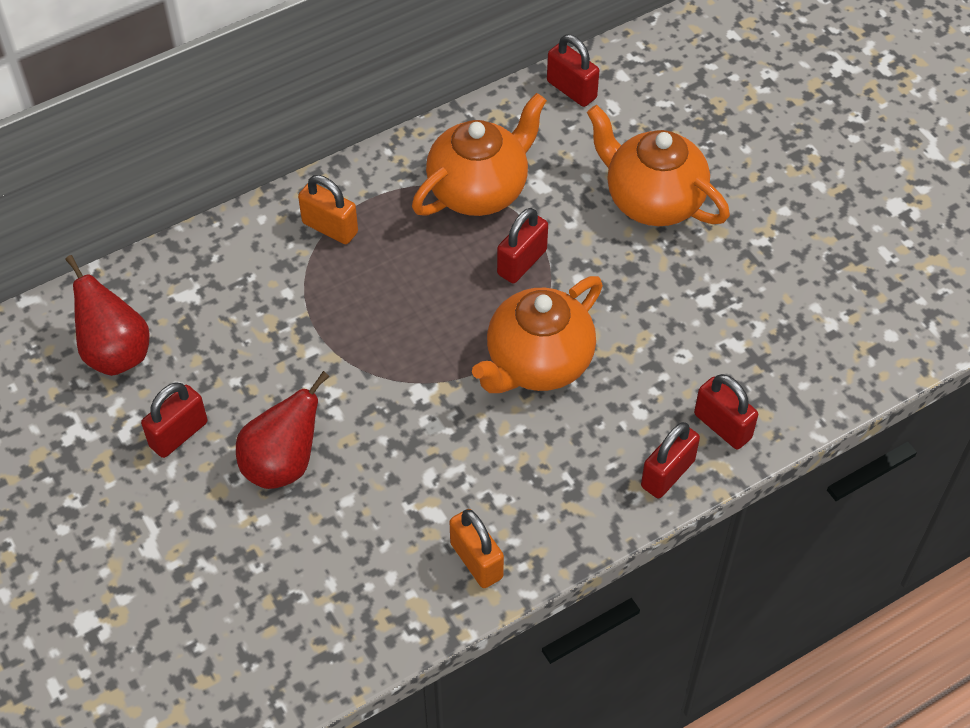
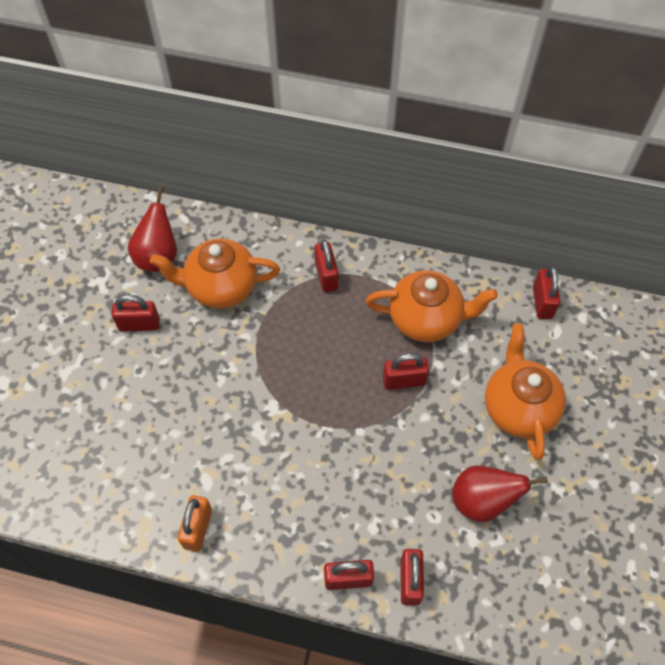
camera: 45 degrees right, 5 degrees up
(283, 463) = (167, 384): red pear -> red pear (482, 501)
(330, 227) = (326, 276): orange padlock -> red padlock
(538, 363) = (349, 447): orange teapot -> orange teapot (220, 287)

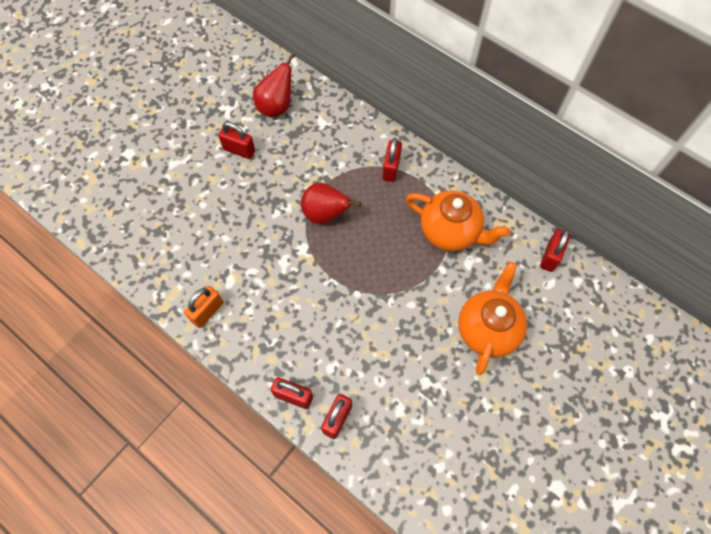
camera: 25 degrees right, 5 degrees up
(220, 287) = (309, 146): orange teapot -> none
(404, 381) = (409, 271): red padlock -> none
(482, 501) = (422, 386): red pear -> red pear (325, 214)

